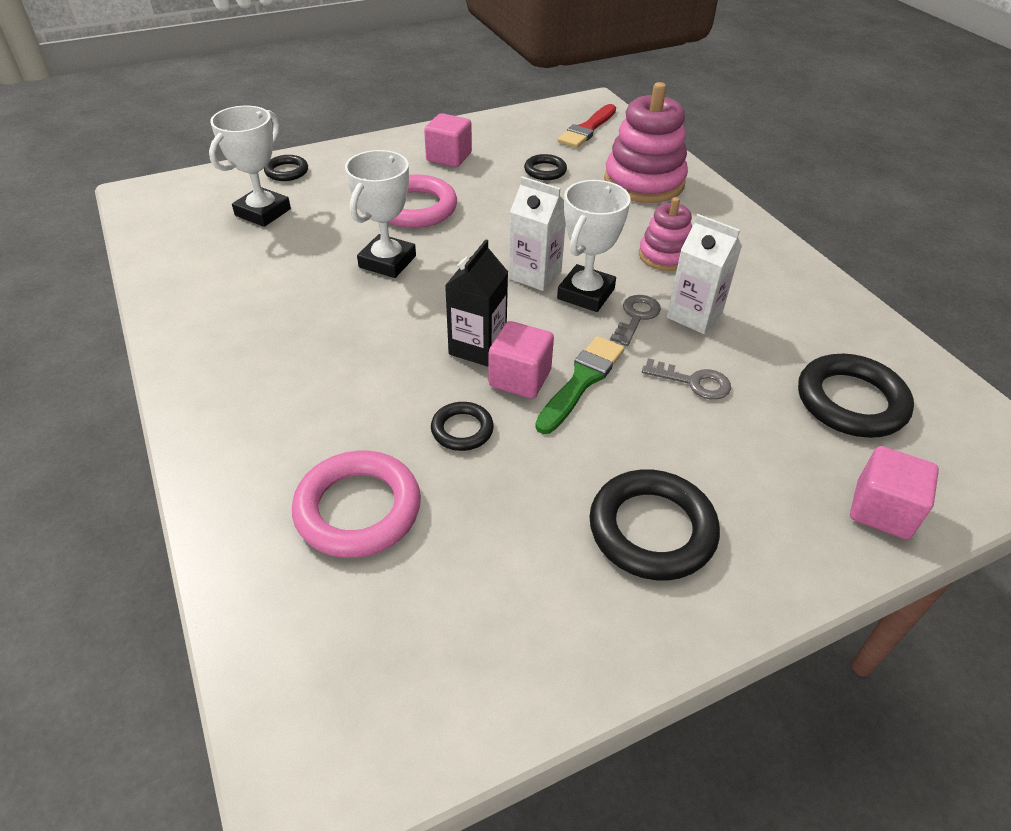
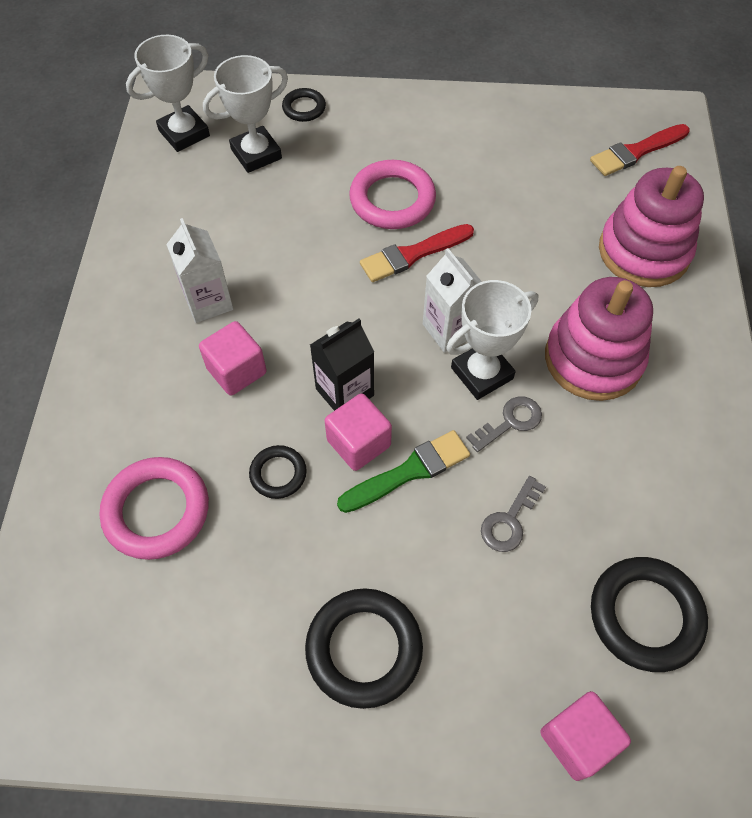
camera: 30 degrees right, 15 degrees up
(387, 261) = (328, 258): white trophy -> white trophy (184, 133)
(449, 157) = (465, 142): pink cube -> pink cube (236, 371)
(462, 237) = (413, 254): none -> red brush
(545, 171) = (550, 196): black ring -> none
(664, 256) = (593, 359): pink stacking toy -> pink stacking toy, size x1.73
(693, 382) = (509, 520): grey key -> grey key turned 75 degrees clockwise
(694, 315) = (568, 445): white carton -> white carton (208, 302)

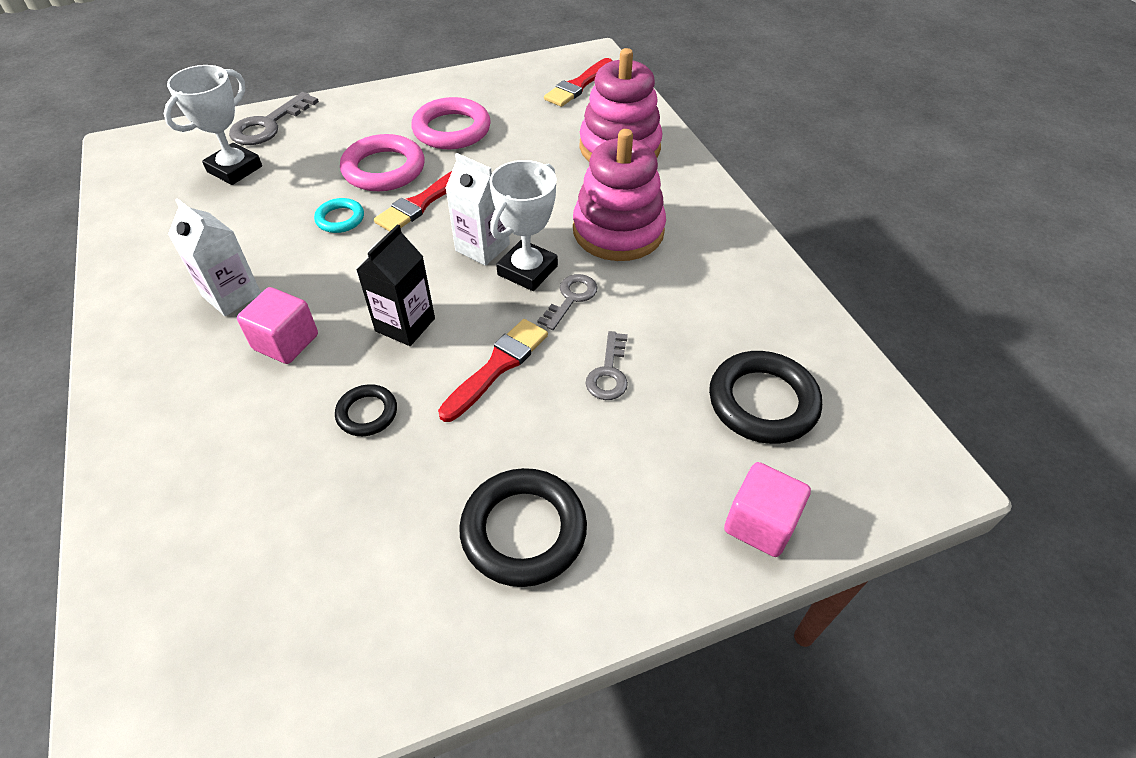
camera: 25 degrees left, 10 degrees down
(157, 511) = (246, 492): pink ring -> pink ring (452, 129)
(184, 133) = (152, 172): white trophy -> none
(304, 108) = (268, 125): black ring -> grey key
(330, 247) = (340, 219): none -> turquoise ring
(358, 443) = (437, 360): pink cube -> none
(409, 471) = (497, 367): green brush -> red brush

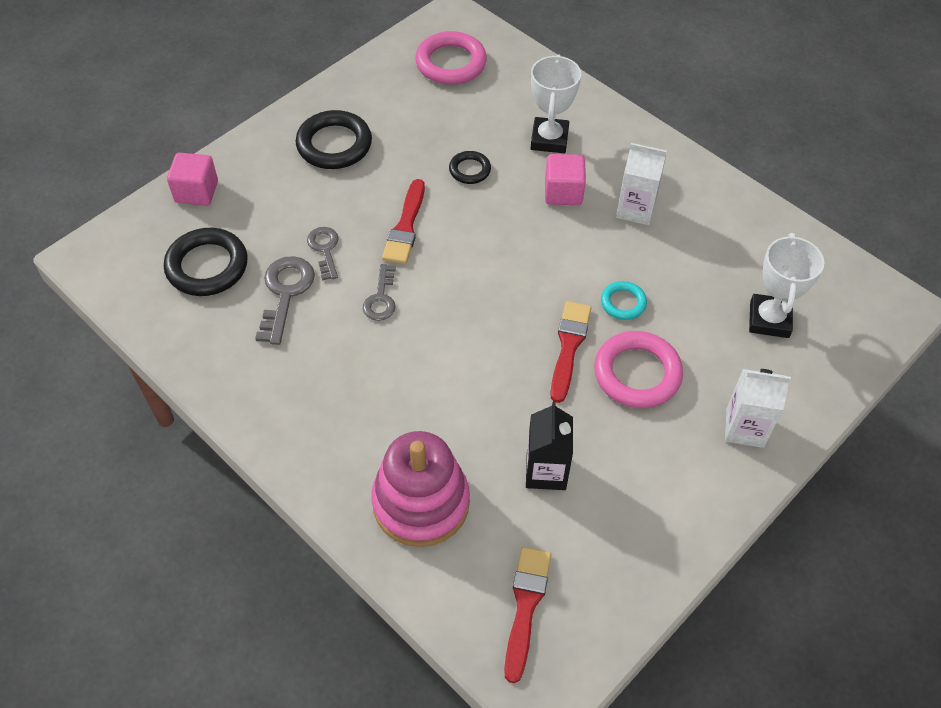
camera: 155 degrees right, 5 degrees up
(268, 125) = (804, 387): grey key -> grey key (285, 293)
(405, 325) = (492, 233): black carton -> black carton (546, 471)
(452, 129) = (616, 457): pink ring -> pink ring (451, 63)
(482, 247) = (481, 319): white carton -> white carton (744, 428)
(527, 270) = (430, 311): white trophy -> white trophy (549, 139)
(618, 231) = (372, 382): pink stacking toy -> none

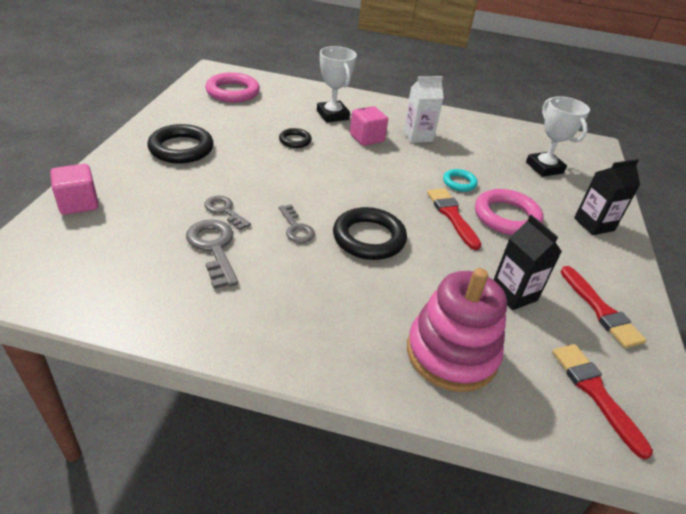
camera: 35 degrees left, 15 degrees down
(207, 266) = (125, 250): black ring -> black ring (369, 238)
(405, 226) = (277, 181): red brush -> red brush (600, 310)
(744, 428) = (594, 224): white carton -> black carton

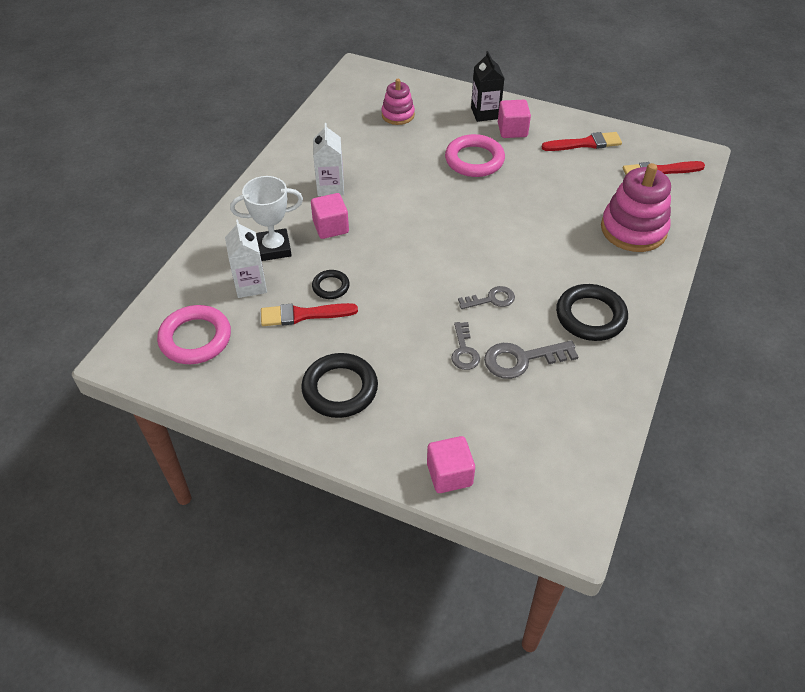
camera: 75 degrees left, 10 degrees up
(225, 211) = (464, 351): grey key -> grey key turned 60 degrees counterclockwise
(289, 108) = (250, 285): none -> white carton
(369, 238) = (505, 252): black ring -> black ring (590, 316)
(452, 216) = (473, 193): red brush -> red brush (304, 315)
(459, 183) = (421, 176): turquoise ring -> none
(513, 294) = (571, 182): black carton -> none
(544, 168) = (398, 115): white trophy -> pink stacking toy
(579, 245) = (512, 130): none -> pink cube

